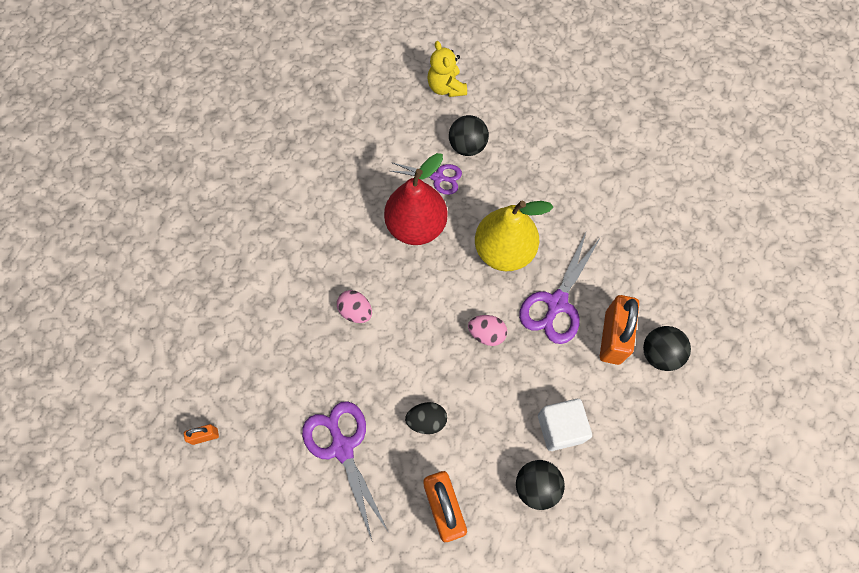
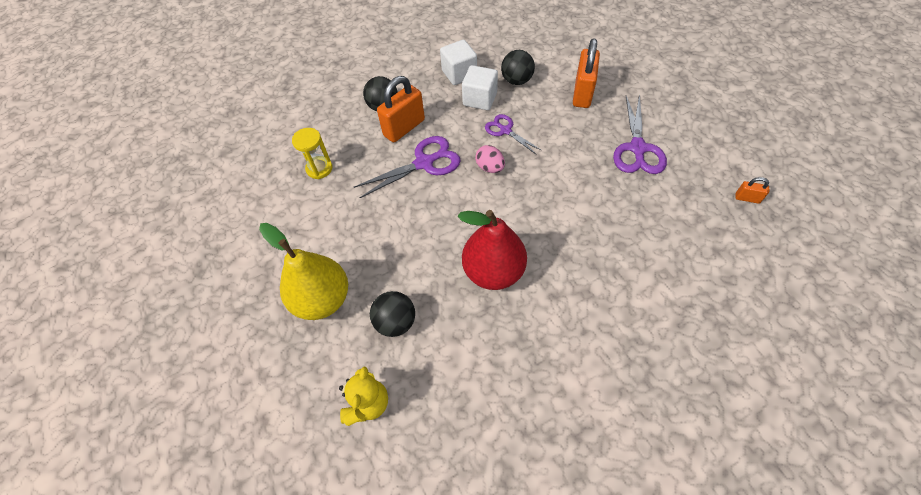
camera: 145 degrees left, 10 degrees down
(356, 311) = (585, 228): pink egg -> none
(426, 421) = (567, 138): black egg -> none
(438, 178) = (445, 305): purple scissors -> purple scissors (505, 130)
(504, 251) = (434, 215): yellow pear -> yellow pear (322, 299)
(614, 458) = (459, 74): none -> white cube
(653, 241) = (319, 169): none -> yellow hourglass

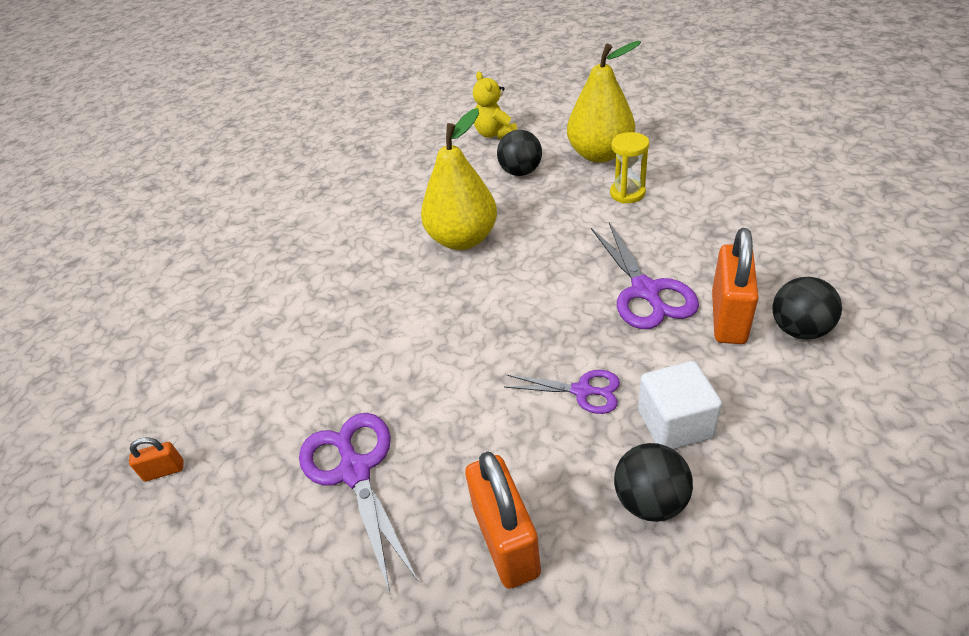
camera: 150 degrees right, 15 degrees down
(319, 169) = (757, 225): yellow hourglass -> yellow hourglass (627, 193)
(424, 163) = (645, 291): purple scissors -> purple scissors turned 45 degrees counterclockwise
(459, 74) = (766, 456): white cube -> none
(490, 167) = (556, 329): pink egg -> none
(493, 271) = (463, 239): red pear -> yellow pear

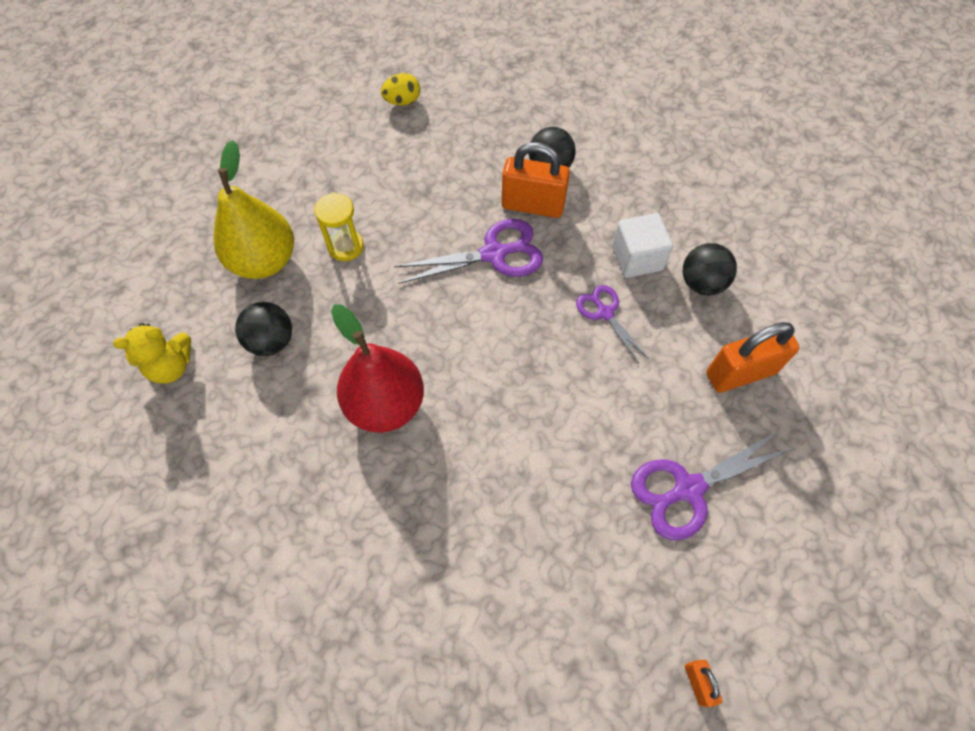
camera: 95 degrees left, 20 degrees up
(463, 239) = (385, 404): yellow pear -> red pear
(582, 391) = (605, 313): purple scissors -> purple scissors turned 45 degrees counterclockwise
(843, 201) = (402, 101): none -> yellow egg

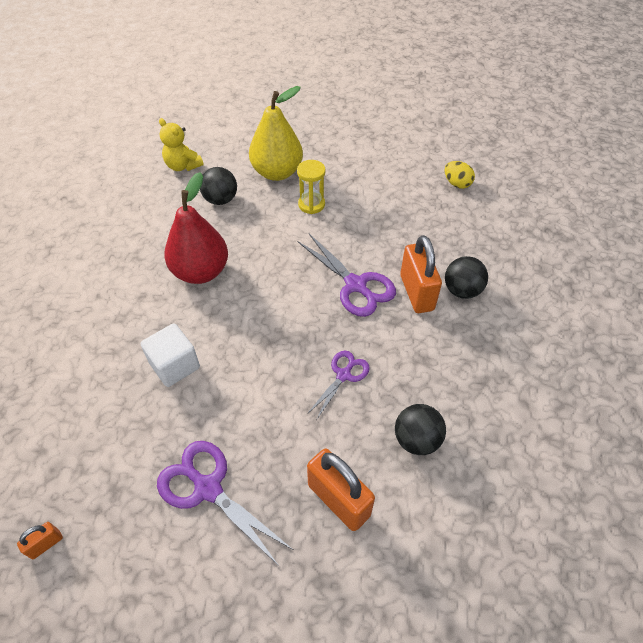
camera: 65 degrees right, 10 degrees down
(637, 258) = (411, 381): white cube -> white cube (175, 365)

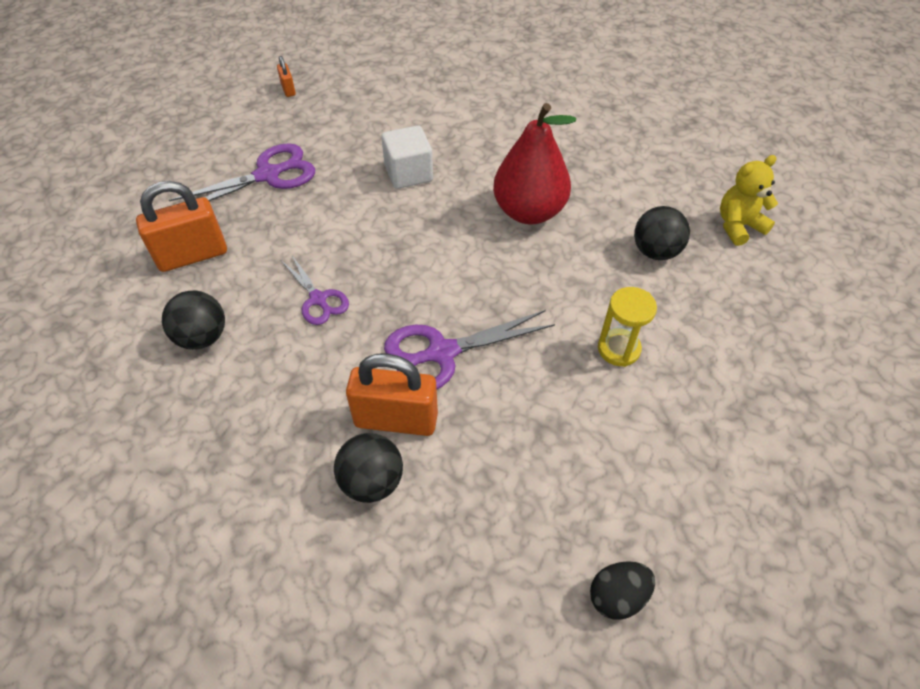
camera: 110 degrees right, 0 degrees up
(277, 172) = (704, 326): yellow pear -> none
(457, 184) = (617, 596): yellow egg -> black egg

